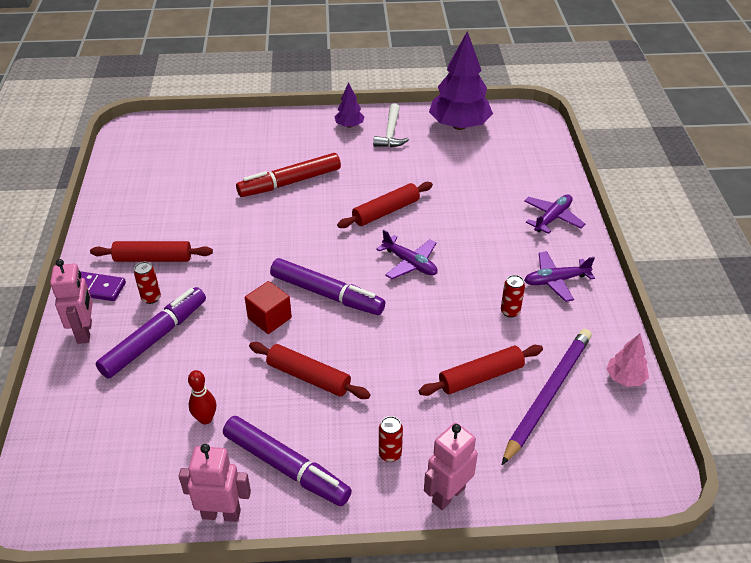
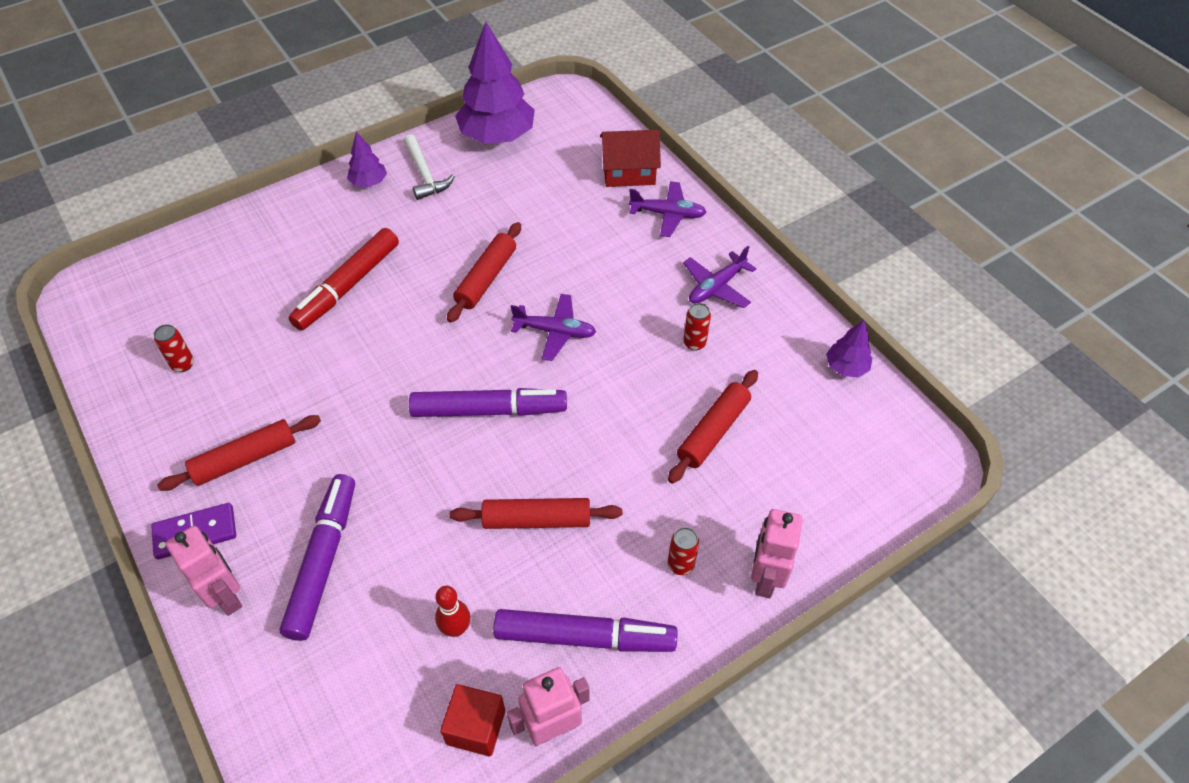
camera: 30 degrees left, 10 degrees up
(151, 298) = (280, 512): red can -> red can (183, 364)
(269, 318) = (444, 470): red cube -> red cube (476, 727)
(542, 180) = (629, 172): none -> red house
(547, 395) = (788, 420): purple pencil -> none
(552, 218) = (668, 214): purple plane -> purple plane turned 90 degrees clockwise
(625, 378) = (846, 367): pink tree -> purple tree

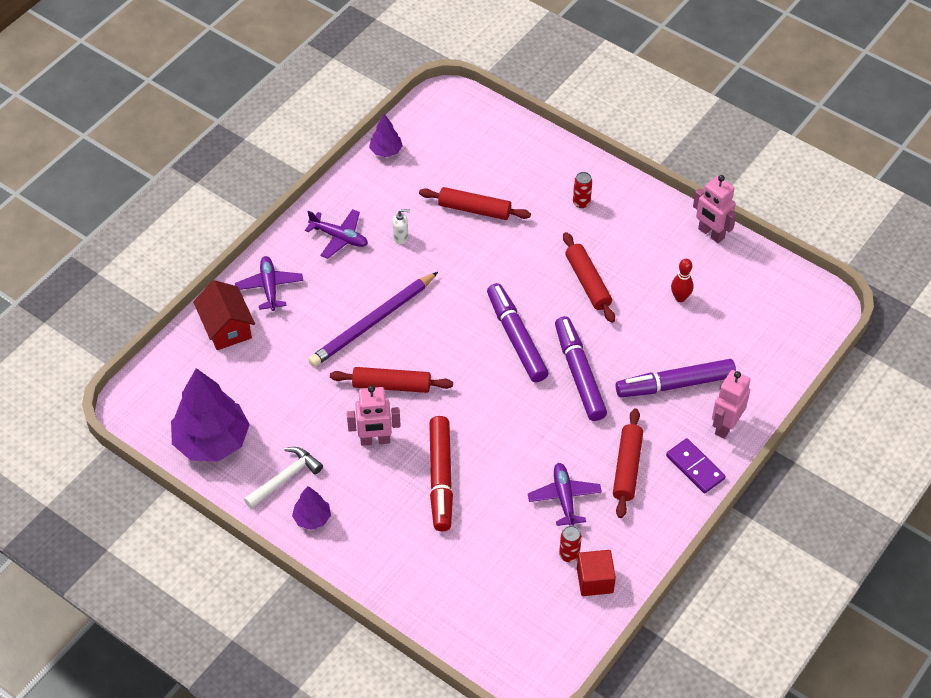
camera: 110 degrees left, 0 degrees up
(245, 459) = (627, 467): red rolling pin -> red rolling pin turned 60 degrees clockwise
(347, 286) = (440, 478): red marker -> red marker turned 75 degrees clockwise
(476, 727) = (730, 267): red cube -> red cube (595, 580)
(555, 331) = (427, 322): purple plane -> purple plane (564, 498)
(579, 285) = (373, 322): none -> purple pencil
(584, 637) = (651, 235): purple marker -> purple marker (579, 374)
(694, 343) = (401, 237): red can -> white soap dispenser
(765, 578) = (569, 162): pink robot -> pink robot (375, 440)

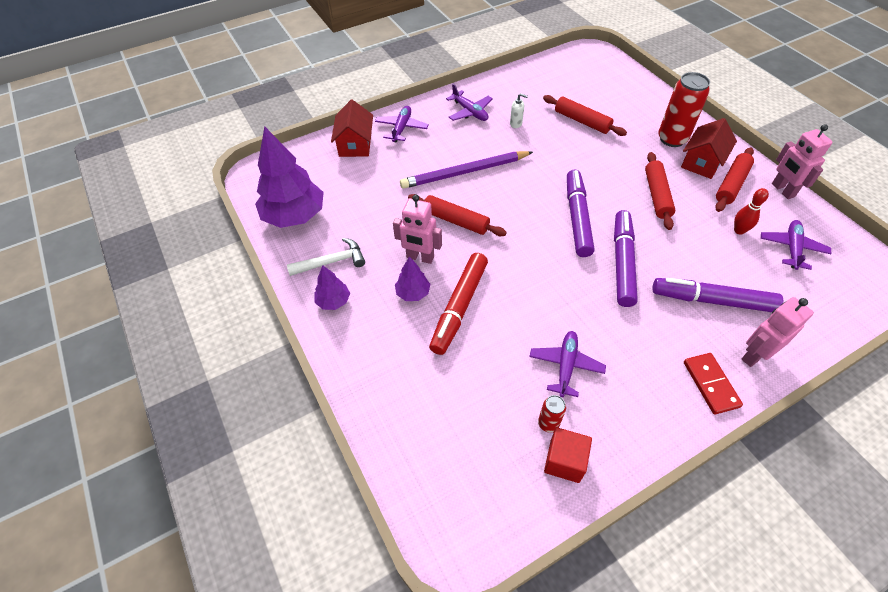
camera: 25 degrees right, 0 degrees up
(386, 151) = (532, 70): purple tree -> purple tree (413, 293)
(581, 202) = (672, 139): red can -> red can, size x2.02
(621, 224) = (702, 162): none -> red house
(627, 467) = (639, 359): red rolling pin -> red rolling pin (731, 184)
(695, 467) = (711, 384): purple domino -> red domino
(734, 301) = (792, 248): none -> purple plane

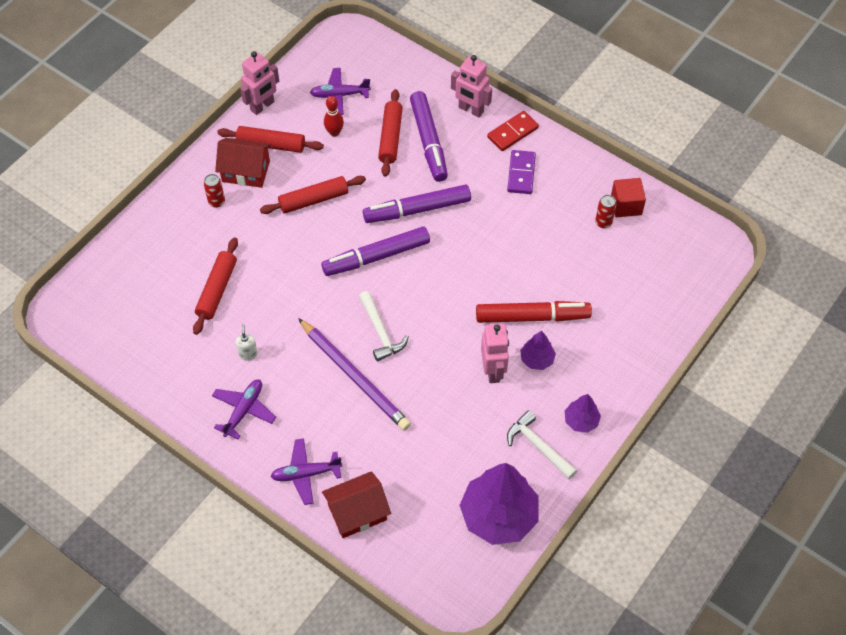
camera: 115 degrees left, 5 degrees up
(455, 221) = (430, 358): red rolling pin -> red rolling pin (390, 137)
(497, 198) = (381, 332): none -> white hammer
(565, 366) = (547, 224): purple plane -> none
(645, 368) = (521, 173): none -> purple domino
(672, 139) = (216, 202): red can -> red can, size x0.49

